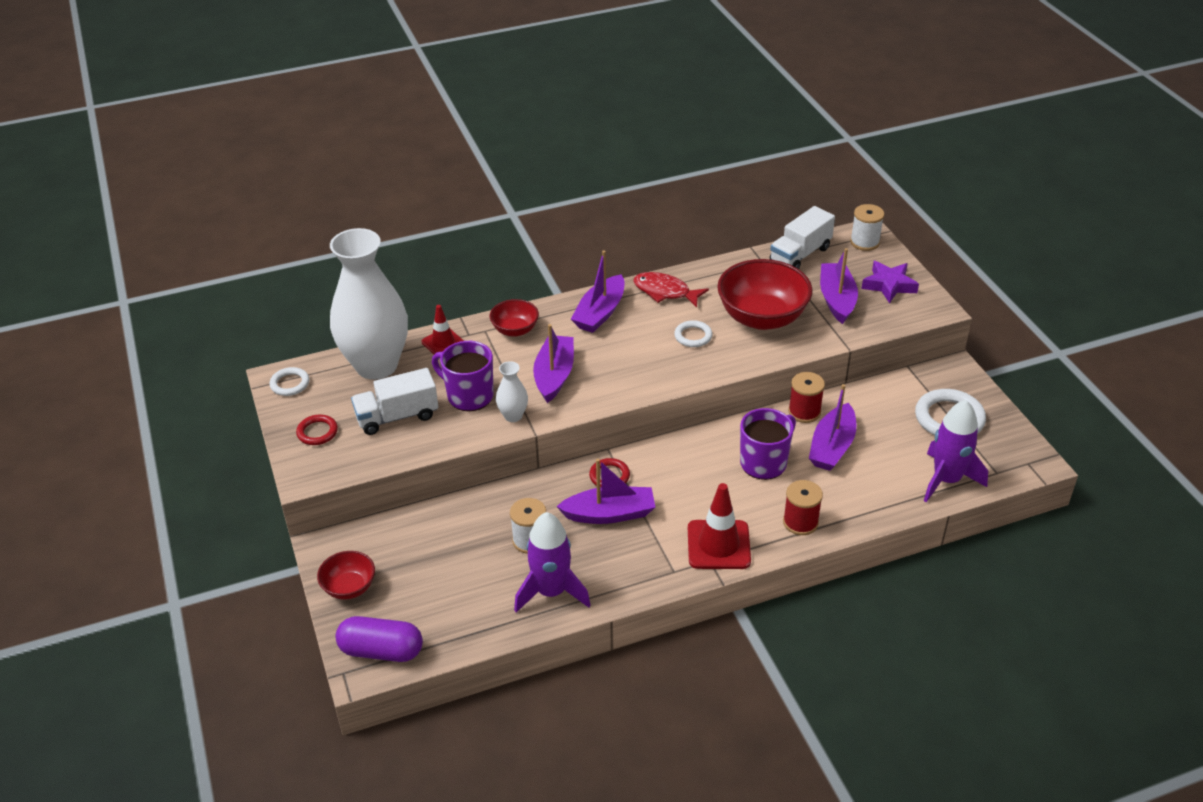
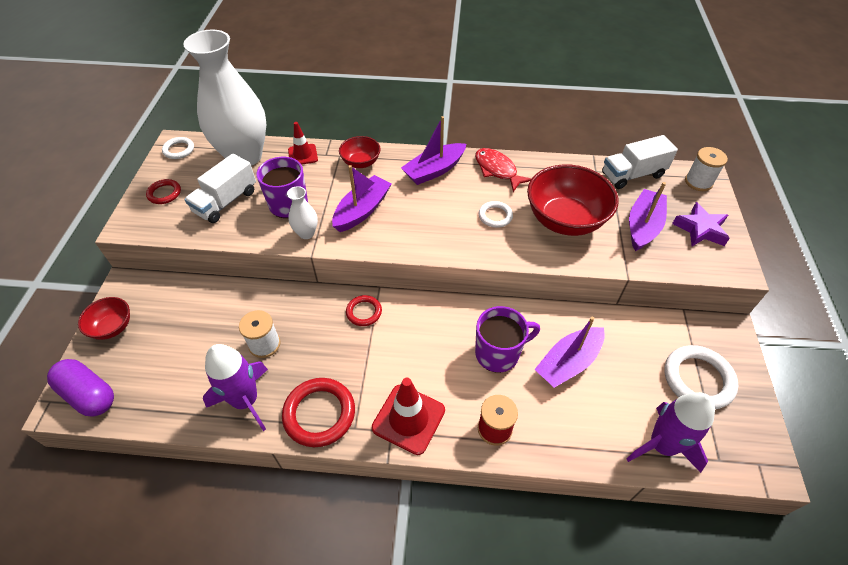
camera: 25 degrees right, 10 degrees up
(397, 416) = (226, 202): white truck -> white truck turned 60 degrees counterclockwise
(609, 514) = (340, 347): purple boat -> none
(632, 574) = (319, 414): none -> red ring
(804, 412) = (562, 318): red spool -> none

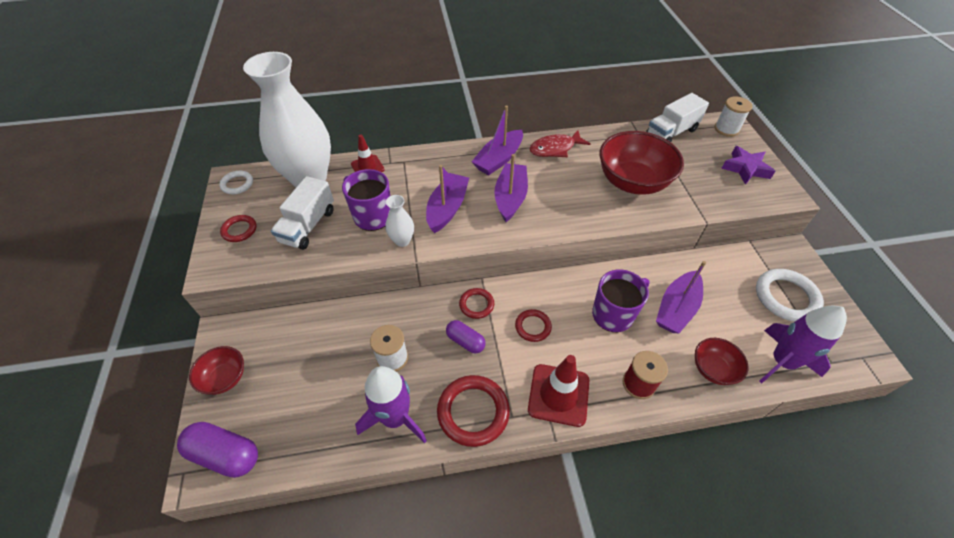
camera: 15 degrees left, 0 degrees up
(339, 345) = (465, 341): none -> purple capsule
(361, 162) = (427, 164): red bowl -> red bowl (713, 369)
(410, 346) = (533, 327): none -> red ring
(495, 216) = (571, 190): white ring -> none
(497, 170) = (555, 149): red fish -> red fish turned 60 degrees counterclockwise
(643, 226) = (699, 175): purple boat -> purple boat (510, 198)

